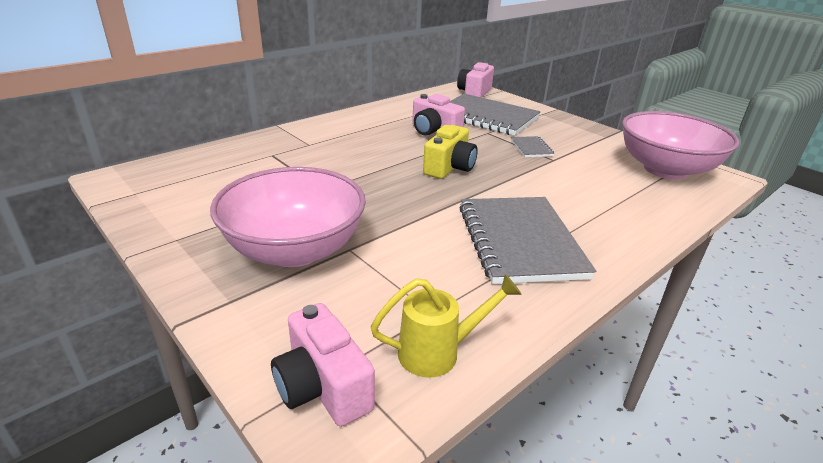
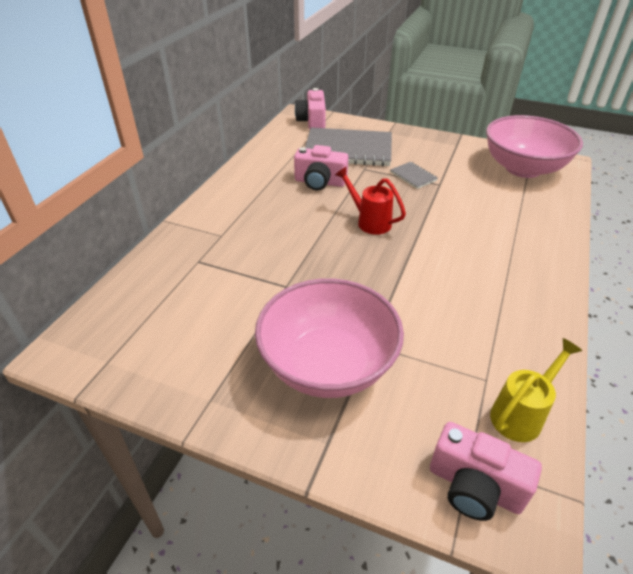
camera: 25 degrees left, 10 degrees up
(449, 168) = (369, 221): yellow camera -> red watering can
(520, 241) = (486, 282): grey notebook -> none

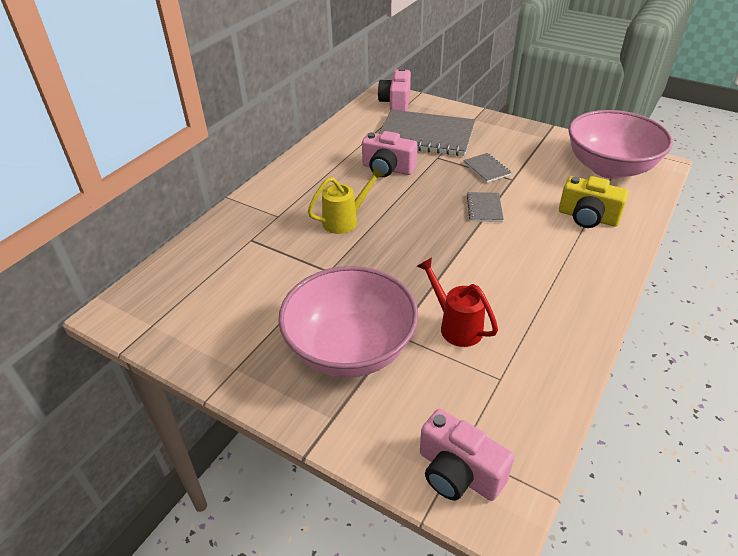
camera: 10 degrees right, 0 degrees up
(369, 221) = (427, 213): red watering can -> red watering can (455, 326)
(422, 213) = (484, 208): none -> grey notebook
(518, 214) = (587, 217): none -> yellow camera
(521, 414) = (524, 414): yellow watering can -> yellow watering can (345, 220)

